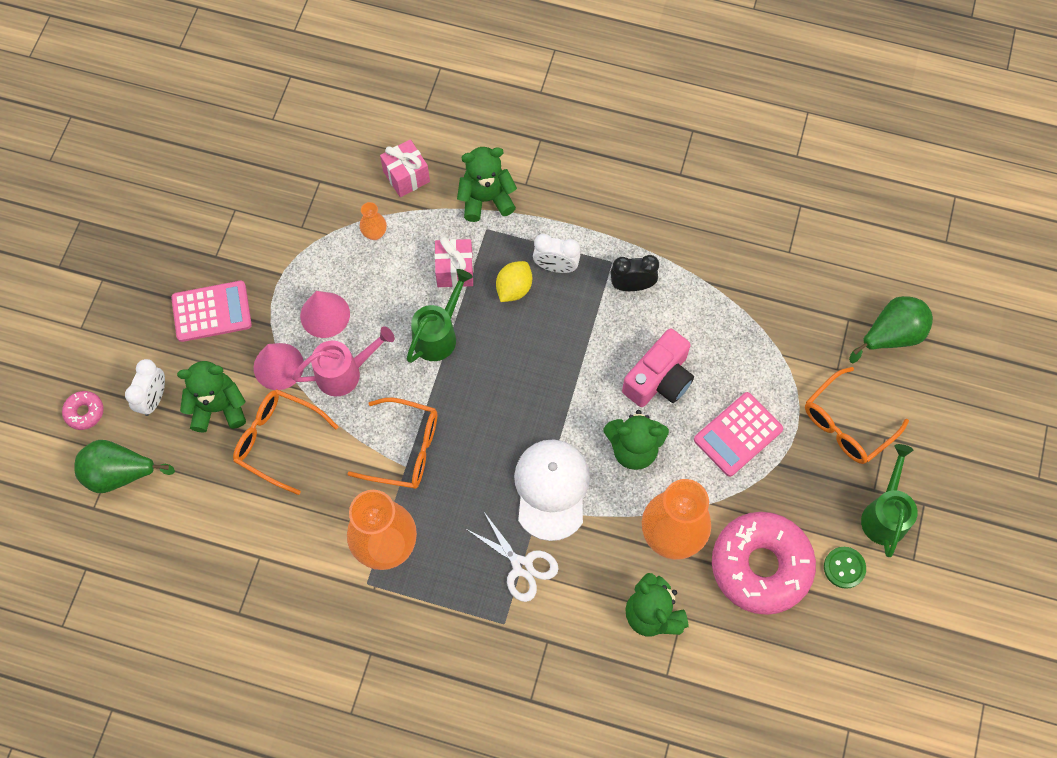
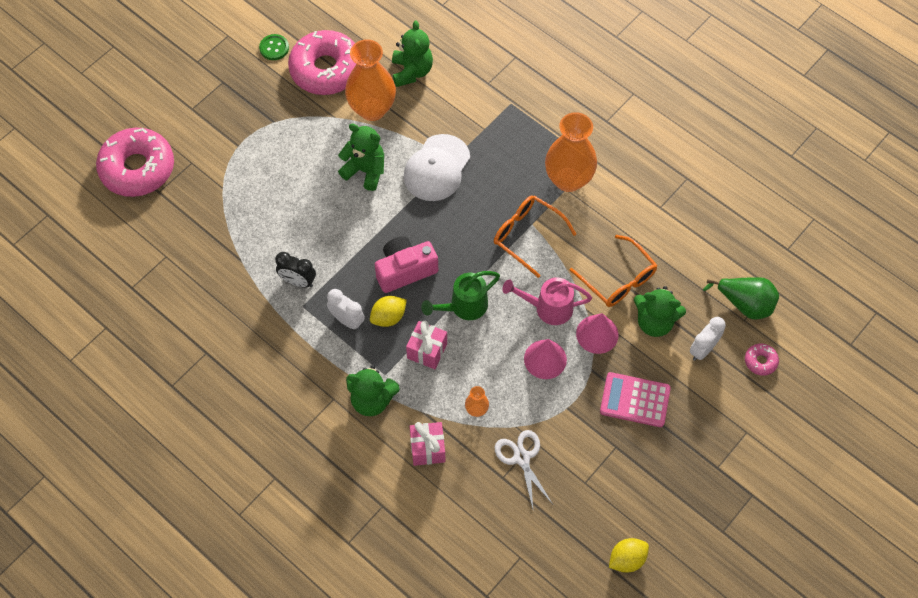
camera: 155 degrees left, 5 degrees down
(168, 158) = (627, 559): none -> yellow lemon
(522, 566) = (482, 130): white scissors -> white scissors (521, 458)
(659, 379) = (320, 207): pink camera -> pink camera (405, 270)
(738, 434) = (288, 150): pink calculator -> none
(846, 424) = (211, 126): orange glasses -> none
(885, 514) = (226, 66): green watering can -> none
(891, 335) = (137, 168): green pear -> pink donut

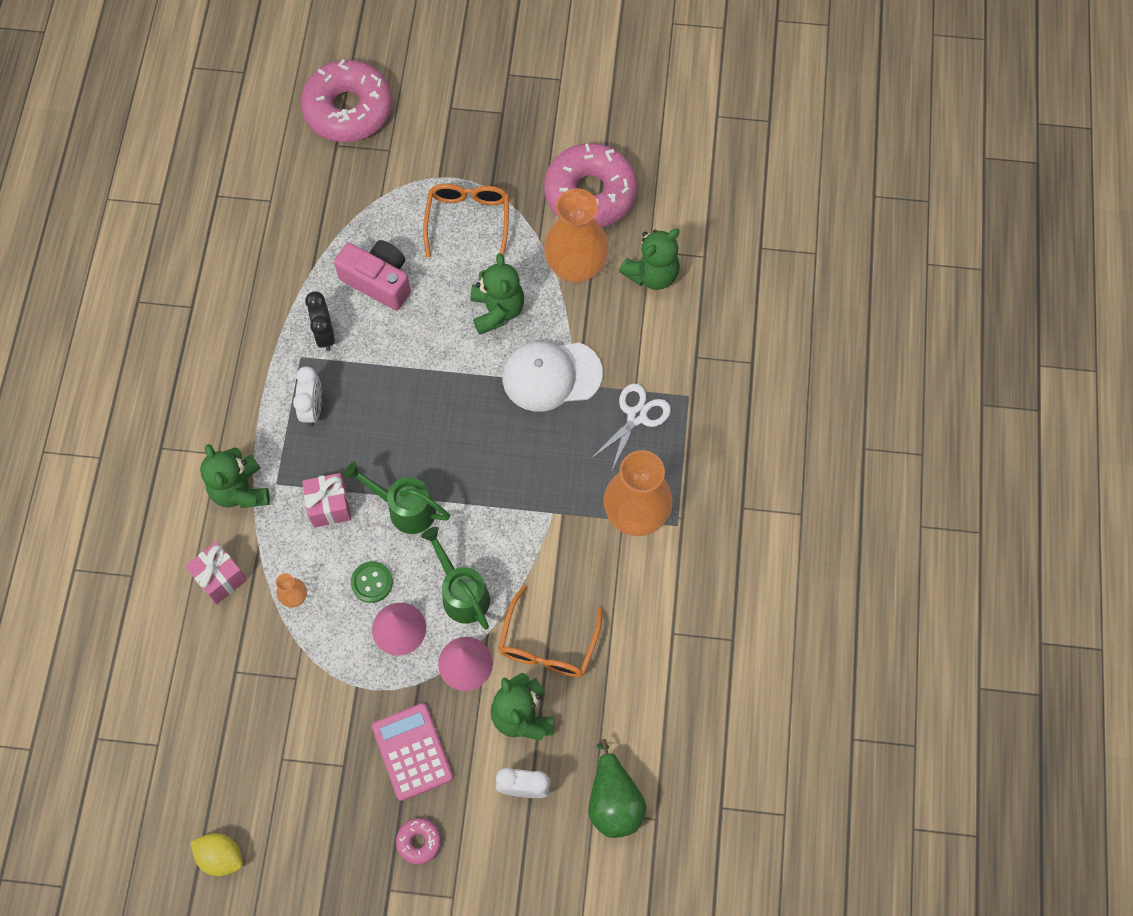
camera: 55 degrees right, 5 degrees up
(274, 48) = (578, 130): green button -> green button (372, 582)
(388, 317) = (343, 444): yellow lemon -> none
(405, 270) = (408, 424): pink camera -> pink camera (378, 281)
(521, 458) = (269, 677): white scissors -> white scissors (636, 416)
(527, 235) = (535, 517): orange glasses -> orange glasses (468, 220)
(548, 308) = (462, 593): pink watering can -> green watering can
(760, 361) = (552, 861): pink donut -> pink donut (419, 841)

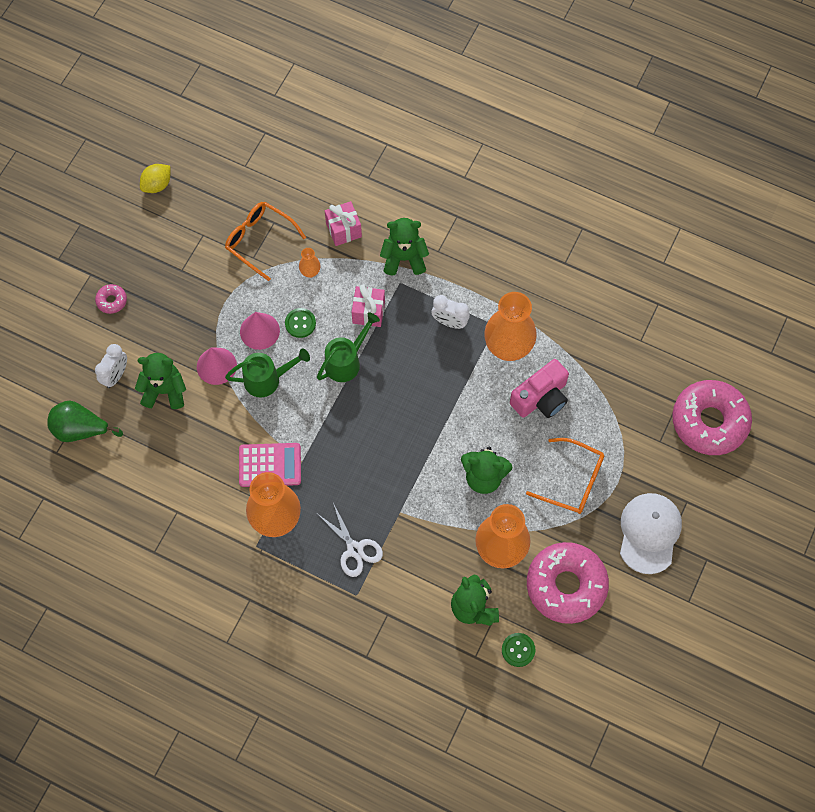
camera: 110 degrees right, 0 degrees up
(325, 334) = (508, 347): black clock -> orange vase
(412, 752) = (171, 314): pink calculator -> pink calculator (270, 465)
(548, 644) = (206, 424): orange glasses -> orange glasses (259, 240)
(551, 375) = (413, 498): white cap -> white cap (649, 533)
(679, 218) = (518, 650): none -> green button

